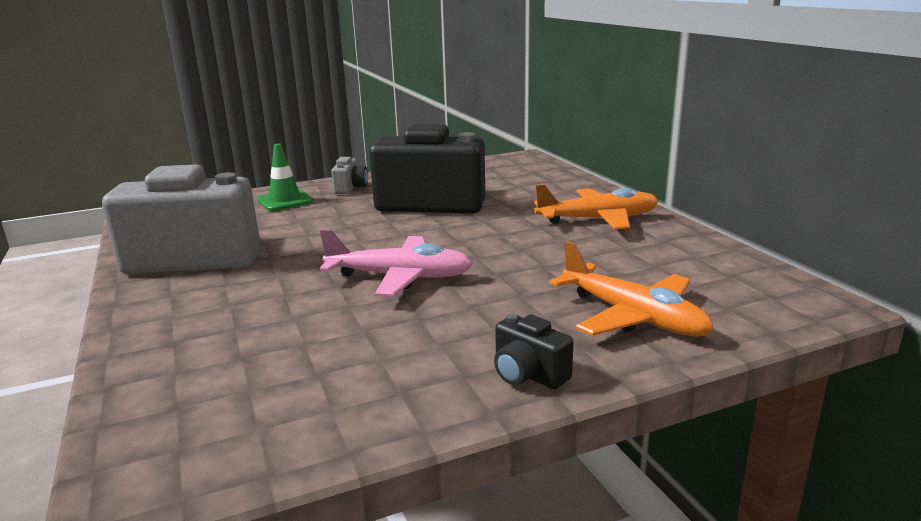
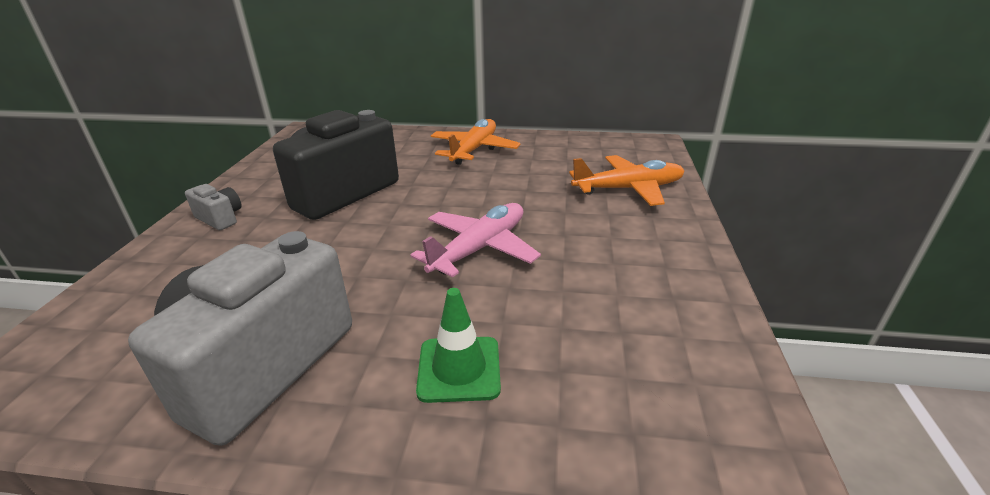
camera: 60 degrees left, 10 degrees up
(285, 201) = (179, 265): green traffic cone -> green traffic cone (459, 369)
(528, 374) = (678, 243): black camera -> none

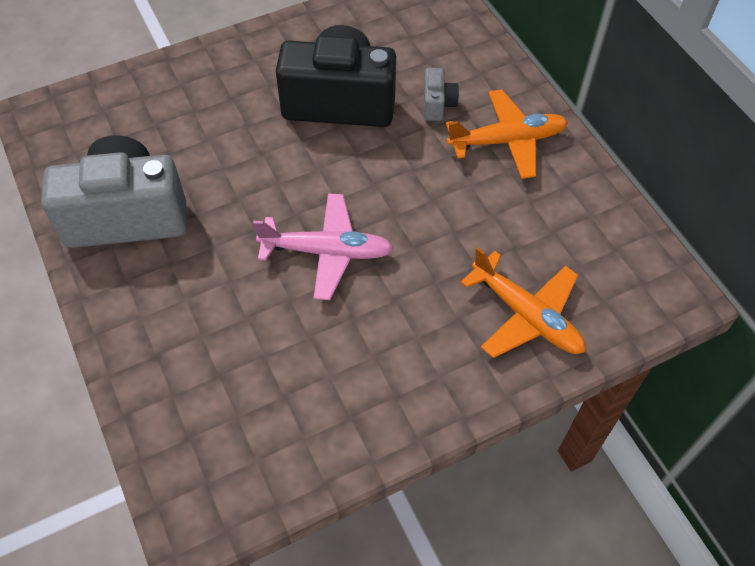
camera: 55 degrees right, 25 degrees up
(220, 218) = (246, 61): grey camera -> grey camera (437, 104)
(459, 369) = (186, 318): green traffic cone -> none

